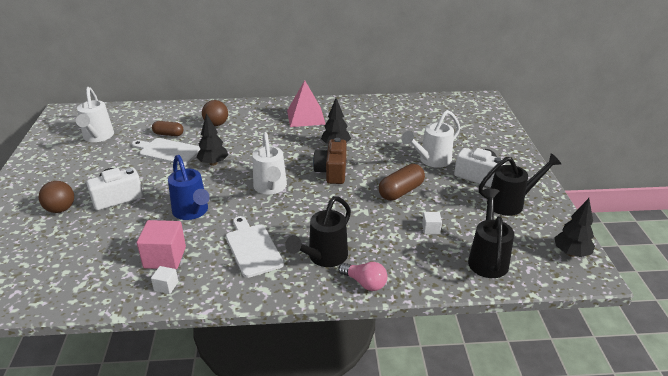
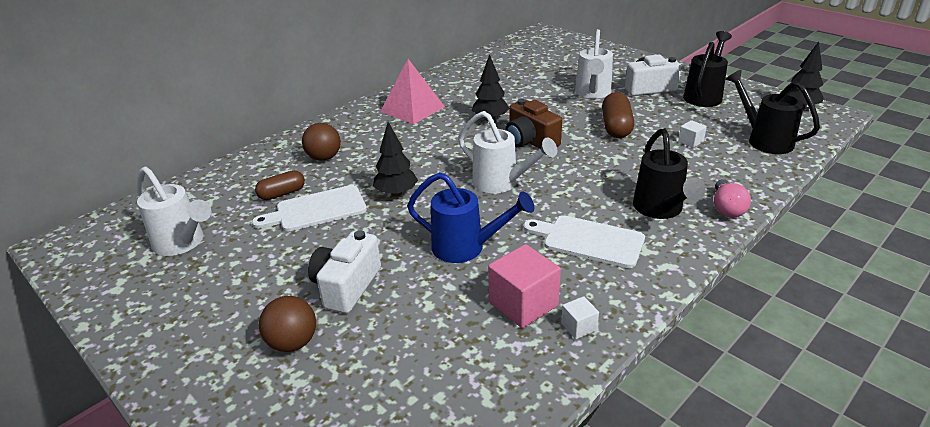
camera: 40 degrees left, 0 degrees up
(364, 283) = (726, 208): pink light bulb -> pink light bulb turned 105 degrees clockwise

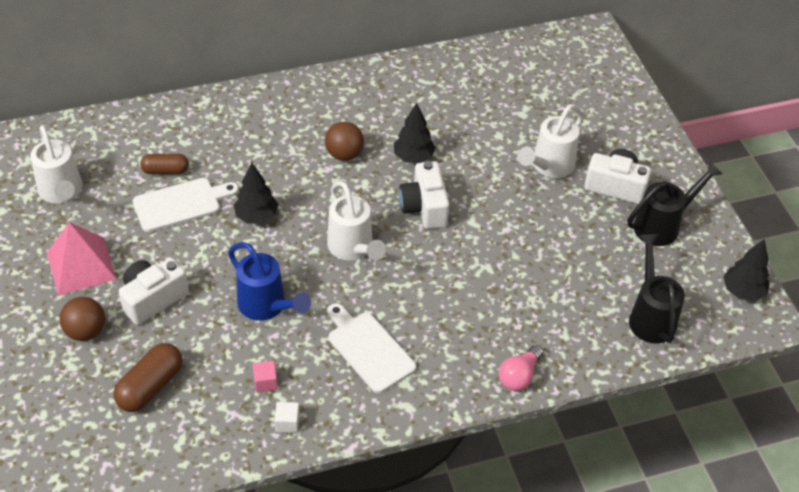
camera: 25 degrees right, 15 degrees up
(316, 210) = (181, 204): white cutting board -> white cutting board turned 150 degrees clockwise
(324, 158) = (227, 140): brown ball -> brown ball (344, 154)
(412, 109) = (352, 106): pink pyramid -> pink pyramid (81, 266)
(523, 304) = (265, 382): pink cube -> pink cube, size x0.50
(530, 141) = (424, 207): brown camera -> white camera
(616, 127) = (524, 227): brown capsule -> brown capsule (150, 387)
(660, 210) = (460, 348): black watering can -> none
(690, 142) = (575, 282): white cube -> none

